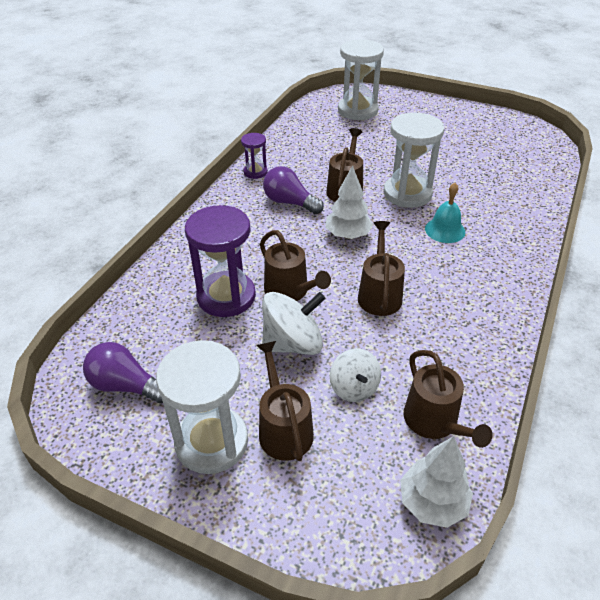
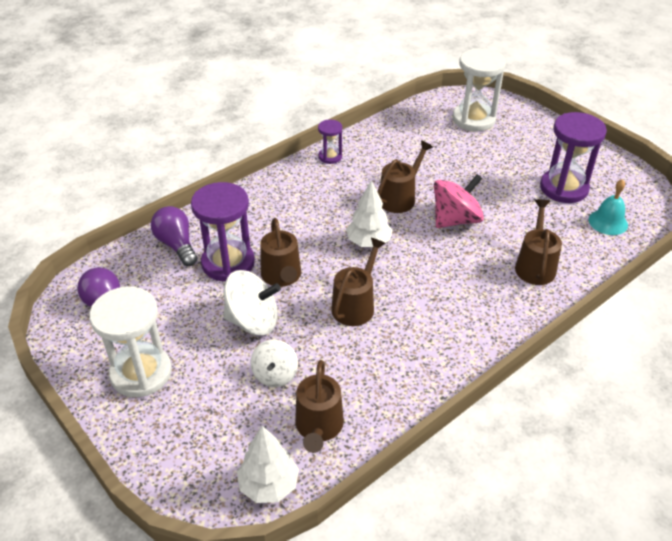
camera: 25 degrees right, 0 degrees up
(284, 429) = (199, 384): brown watering can -> brown watering can (535, 266)
(289, 202) = (339, 195): purple light bulb -> purple light bulb (176, 245)
(407, 193) = (455, 220): white hourglass -> pink spinning top
(445, 230) = (463, 266): turquoise bell -> turquoise bell (608, 222)
(472, 144) = (564, 188): none -> purple hourglass

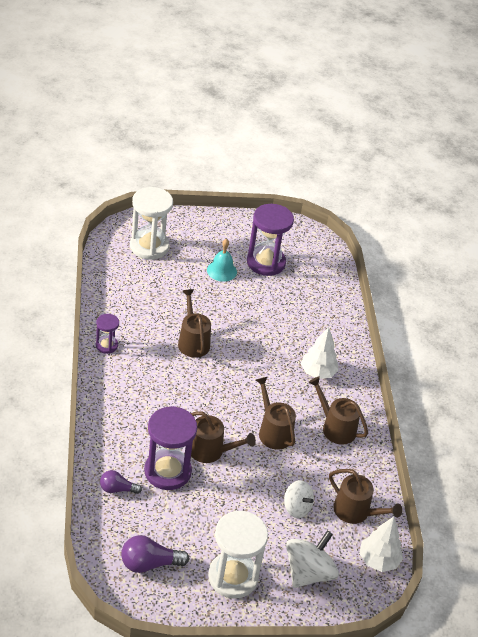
camera: 60 degrees left, 0 degrees up
(176, 245) = (117, 489): purple light bulb -> purple light bulb, size x0.65
(253, 321) = (239, 491): white spinning top -> white spinning top (308, 572)
(368, 242) = (221, 387): white tree -> white tree (318, 372)
(455, 220) = (243, 331): pink spinning top -> none
(535, 266) = (319, 328): brown watering can -> brown watering can (335, 428)
(608, 222) = (314, 269): turquoise bell -> turquoise bell (221, 271)

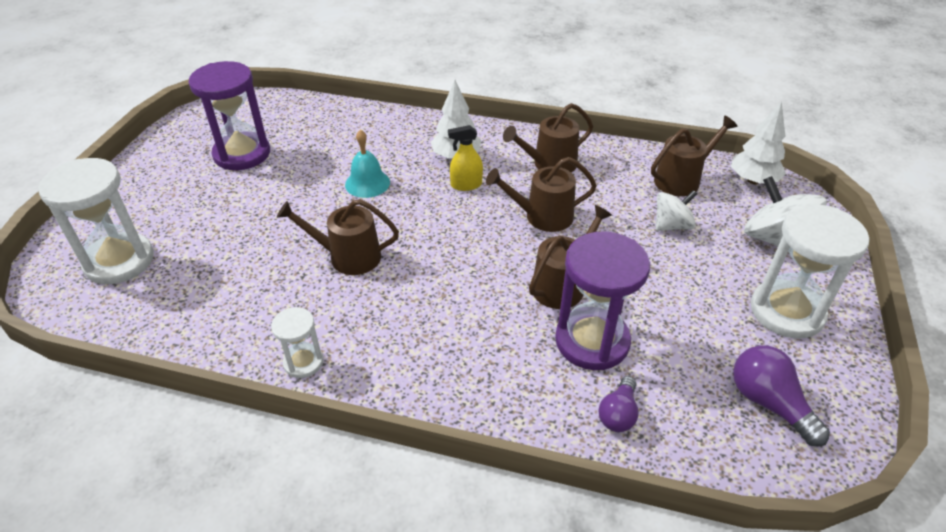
camera: 65 degrees left, 0 degrees up
(106, 345) = (303, 362): purple hourglass -> white hourglass
(149, 563) = (769, 403): purple light bulb -> purple light bulb turned 135 degrees clockwise
(221, 271) = (228, 196): turquoise bell -> turquoise bell (367, 183)
(288, 384) = (466, 185): none -> yellow spray bottle

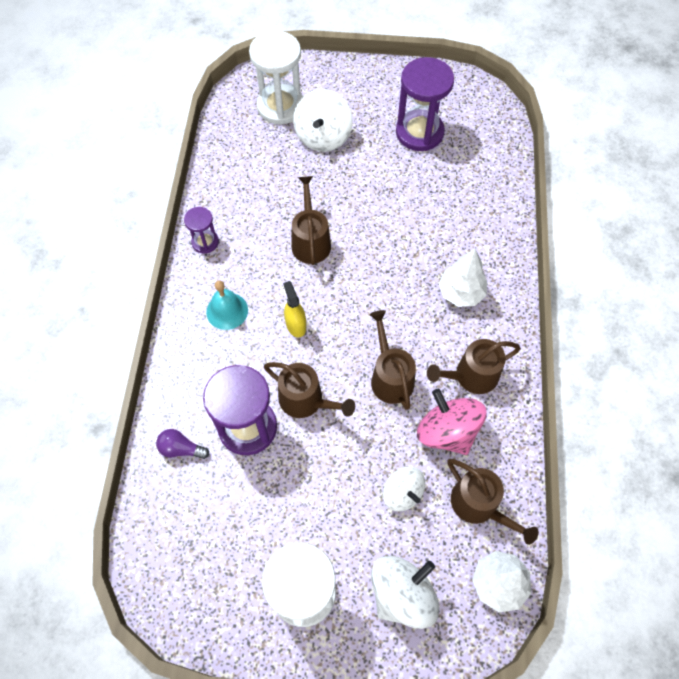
camera: 80 degrees right, 20 degrees up
(197, 228) = (323, 137): none -> white spinning top
(303, 362) = (205, 242): white hourglass -> purple hourglass
(367, 183) = (403, 232): turquoise bell -> turquoise bell (227, 311)
(466, 185) = (420, 308): yellow spray bottle -> yellow spray bottle (296, 325)
(550, 164) = (471, 376): brown watering can -> brown watering can turned 75 degrees counterclockwise
(607, 187) = (447, 431): none -> pink spinning top
(769, 403) = (201, 563): purple light bulb -> none

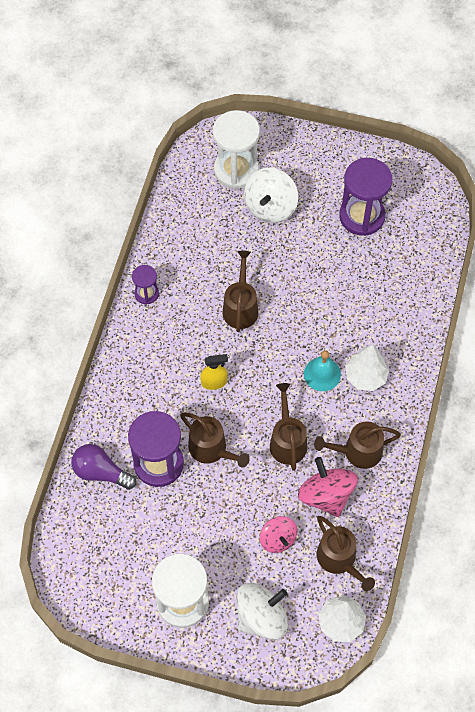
camera: 10 degrees right, 0 degrees up
(181, 449) = (101, 472): purple light bulb -> purple light bulb, size x1.54
(227, 311) = (156, 360): turquoise bell -> turquoise bell (322, 374)
(296, 325) = (214, 382): yellow spray bottle -> yellow spray bottle turned 90 degrees clockwise
(402, 493) = (278, 539): white spinning top -> pink spinning top

